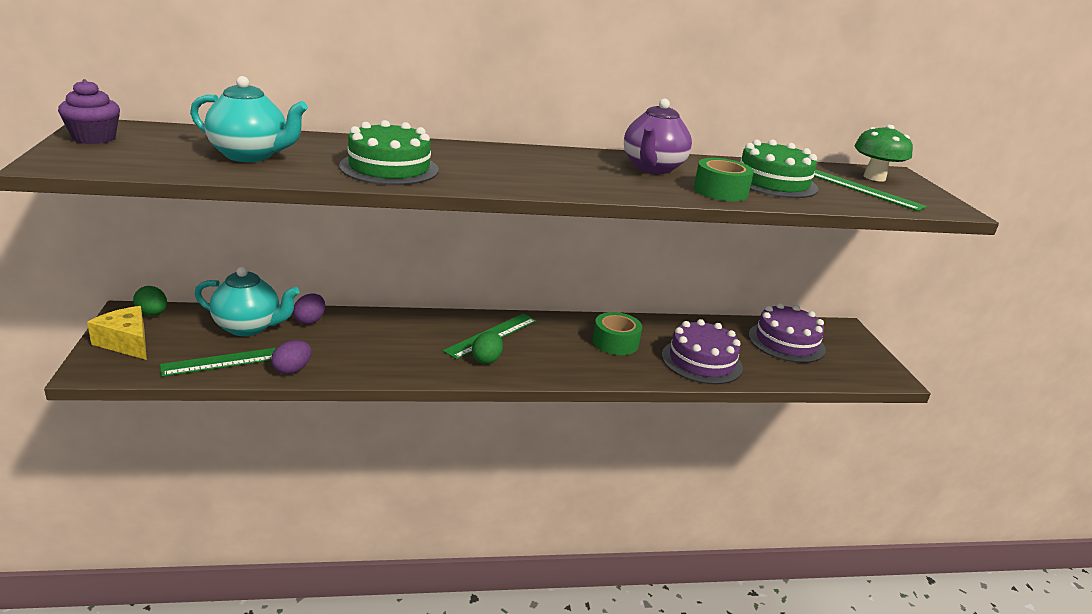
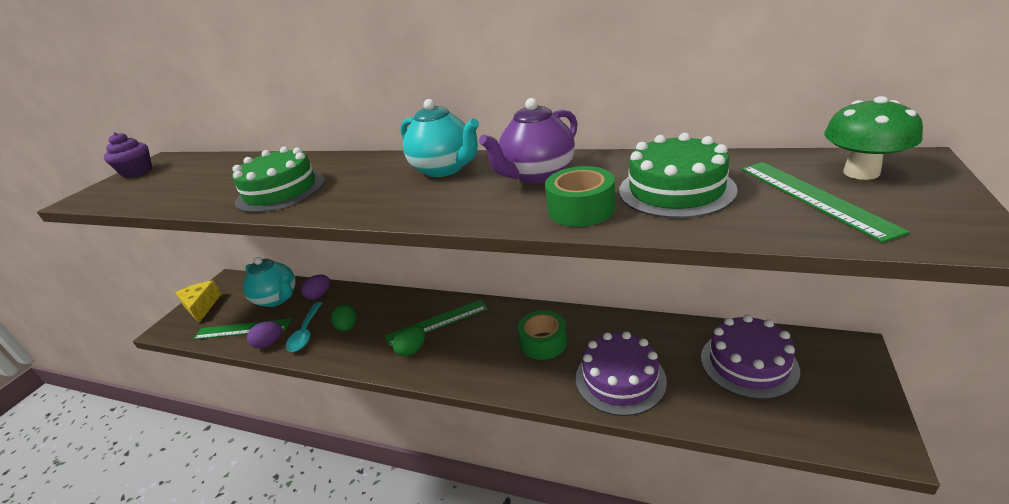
camera: 35 degrees right, 5 degrees up
(152, 314) = (235, 282): green egg -> green egg (347, 327)
(250, 155) = (202, 183): turquoise teapot -> turquoise teapot (445, 169)
(334, 356) = (305, 333): none -> turquoise spoon

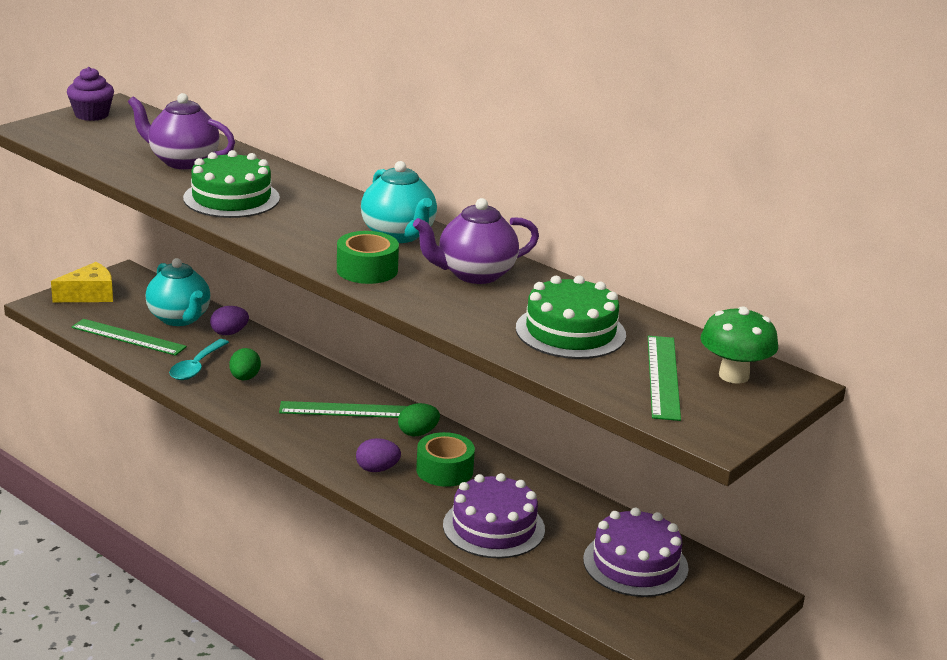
camera: 15 degrees right, 5 degrees down
(201, 306) = (89, 295): yellow cheese -> yellow cheese turned 60 degrees clockwise
(226, 178) = (183, 161): none -> purple teapot
(269, 343) = (152, 362): purple egg -> purple egg (377, 469)
(412, 350) = (301, 425): green egg -> green egg (418, 433)
(581, 209) = (476, 317): green tape -> green tape (367, 270)

